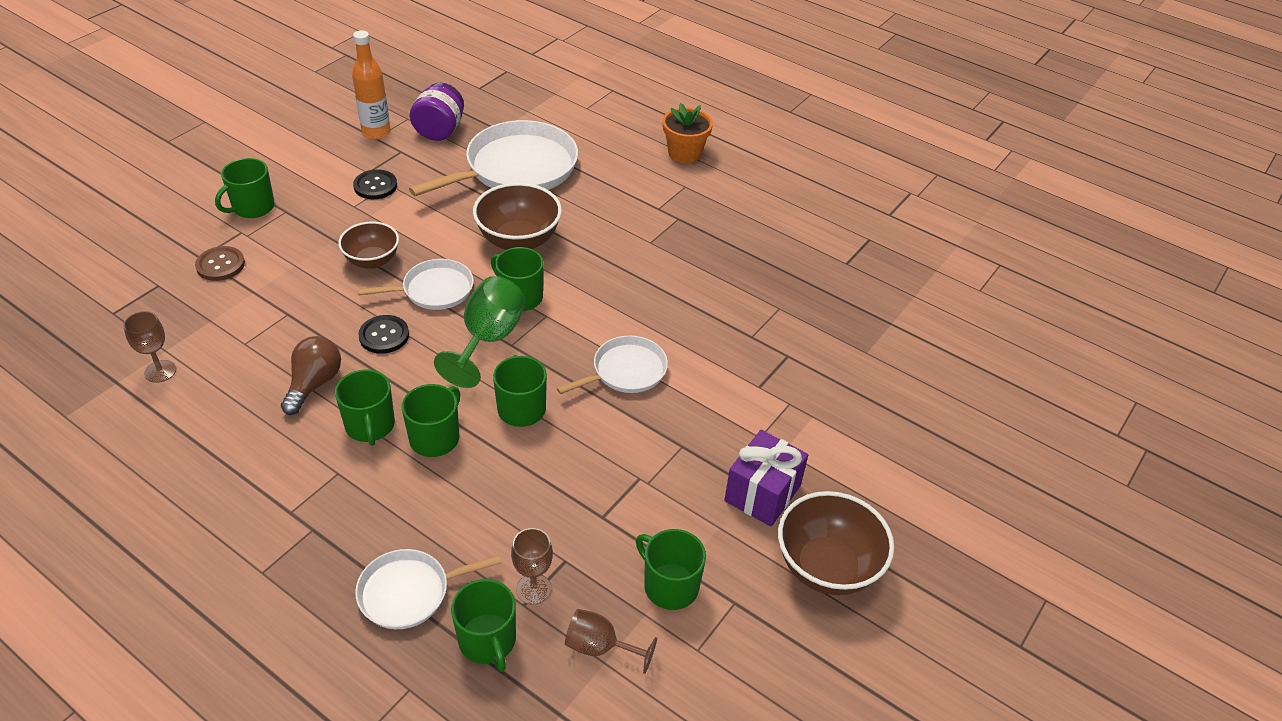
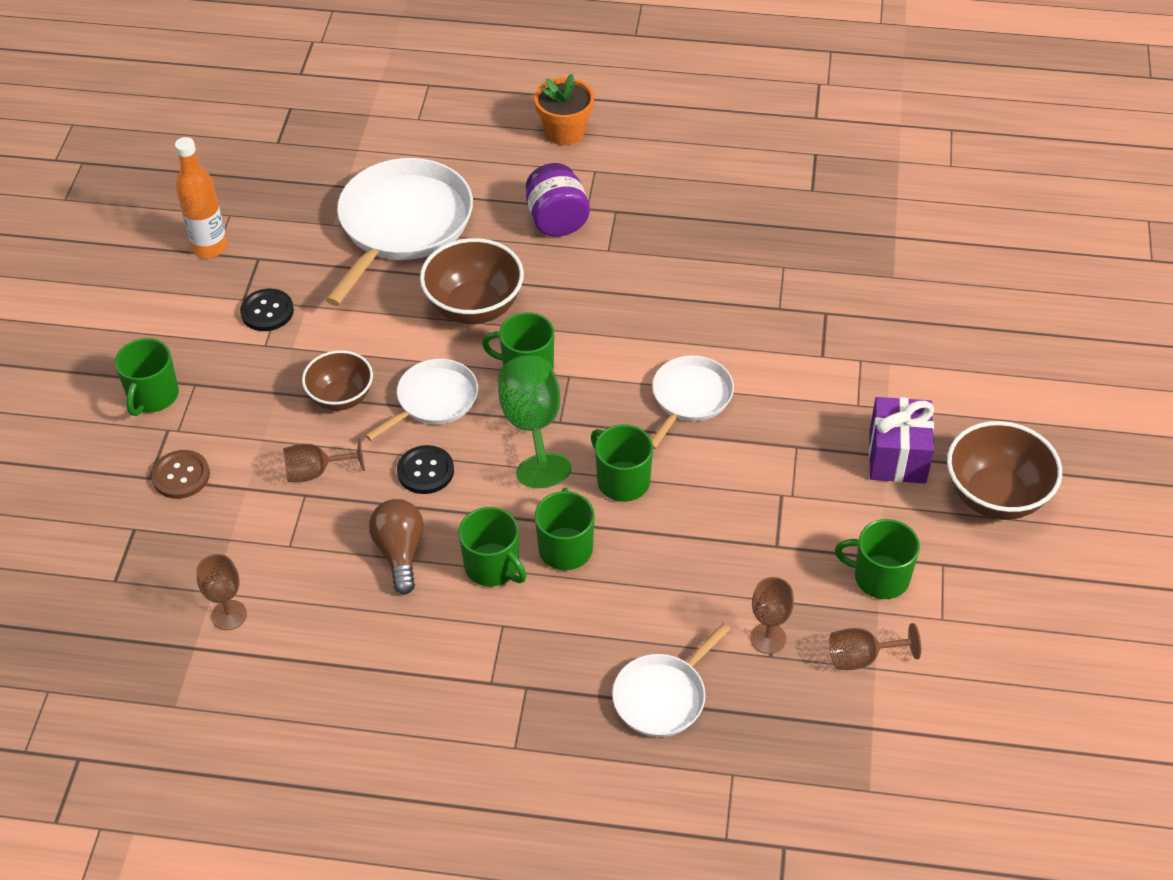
camera: 25 degrees left, 5 degrees up
(309, 302) = (316, 472): none -> brown goblet
(439, 130) = (279, 214): purple jar -> purple jar (557, 220)
(487, 640) = (764, 701): green mug -> none

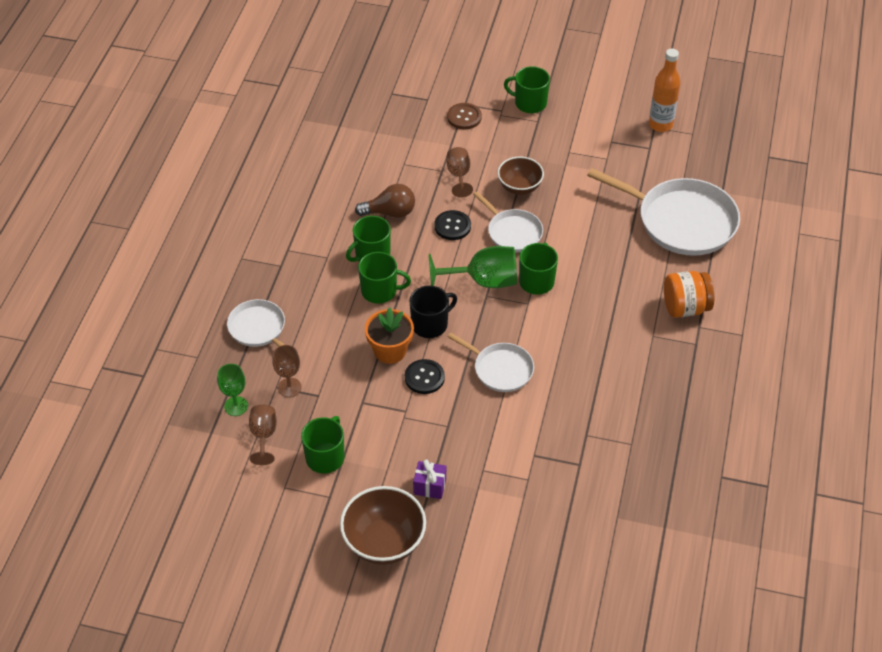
camera: 95 degrees right, 0 degrees up
(229, 615) = (358, 139): brown goblet -> none
(267, 311) = (599, 153): black button -> black button (424, 377)
(474, 307) = (597, 256): brown bowl -> none
(557, 220) = (685, 308): purple jar -> orange jar
(565, 132) = (788, 320): orange flower pot -> orange flower pot (390, 351)
(622, 481) = (430, 324): green mug -> black mug
(816, 703) = (236, 406): none -> green goblet
(897, 457) = (430, 486): purple gift -> purple gift, size x0.60

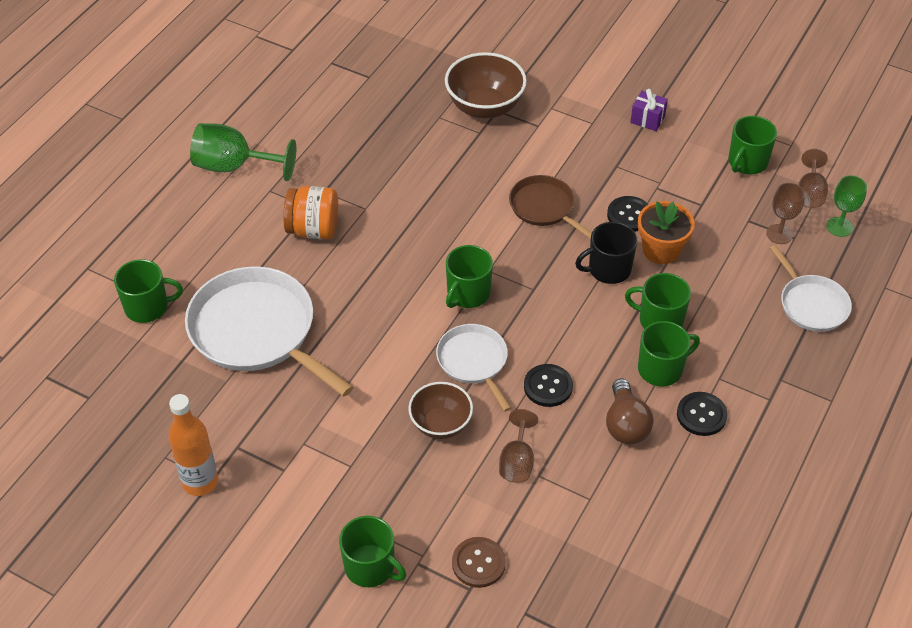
camera: 165 degrees left, 0 degrees up
(336, 229) = (701, 415): none -> black button
(384, 542) = (700, 86): brown bowl -> brown bowl (485, 107)
(390, 212) = (625, 424): brown light bulb -> brown light bulb turned 105 degrees counterclockwise
(483, 281) = (531, 306): green goblet -> green goblet (234, 166)
(500, 369) = (544, 207): white pan -> brown pan
(773, 221) = (147, 307): none -> green mug

